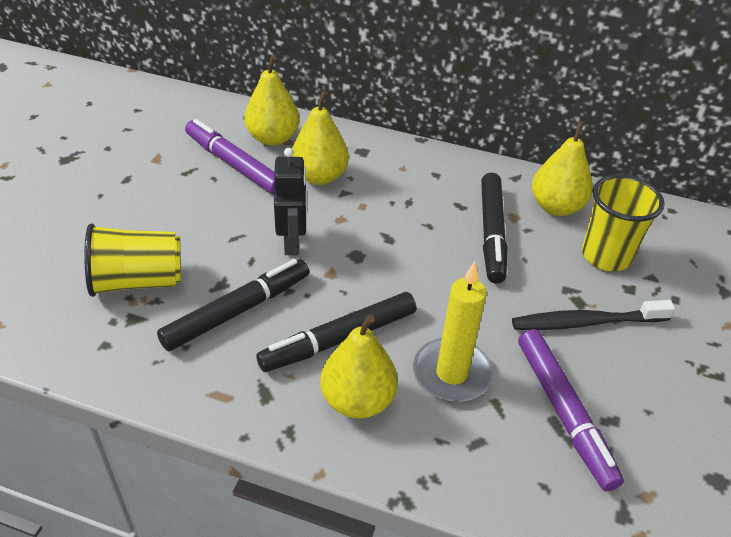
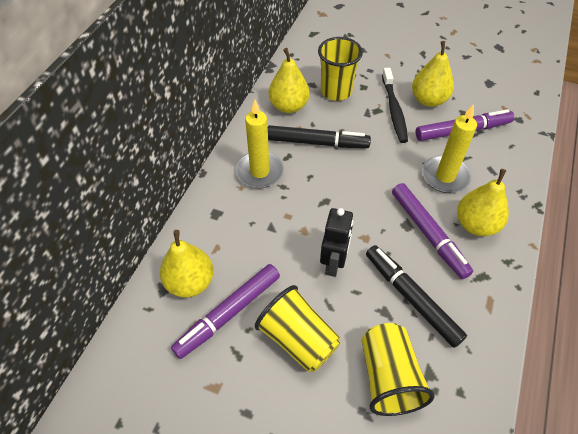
camera: 85 degrees left, 10 degrees up
(196, 212) = (298, 339): none -> yellow cup
(292, 242) = (333, 263): black robot -> black robot turned 105 degrees clockwise
(319, 176) = (250, 244): yellow pear -> yellow pear (428, 100)
(338, 339) = (428, 234): black marker -> purple marker
(429, 182) = (260, 172): none -> yellow candle

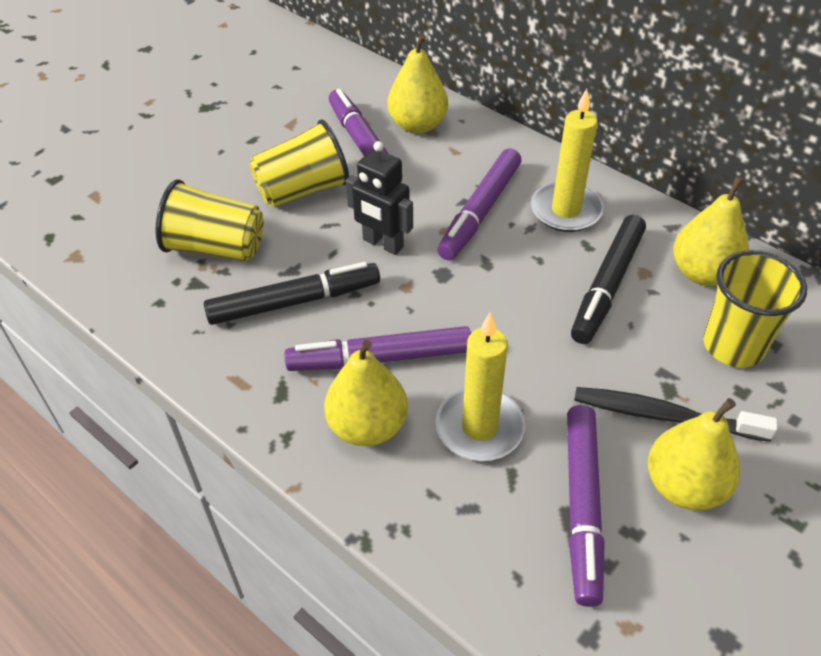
camera: 110 degrees right, 5 degrees down
(278, 216) = (479, 211): none -> purple marker

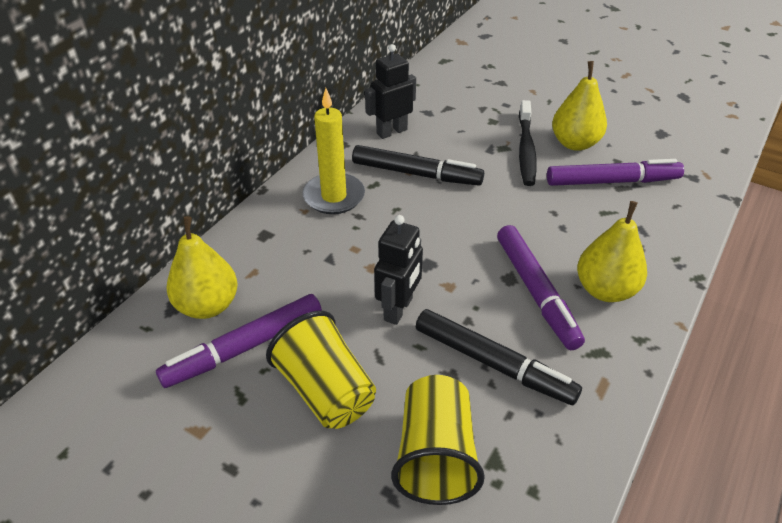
camera: 100 degrees left, 5 degrees down
(294, 302) = (493, 364): black marker -> black marker turned 150 degrees clockwise
(479, 211) = (342, 247): purple marker -> none
(479, 427) = (576, 229): yellow candle -> none
(703, 273) = (391, 131): yellow pear -> black robot
(733, 346) = (456, 122): yellow cup -> none

